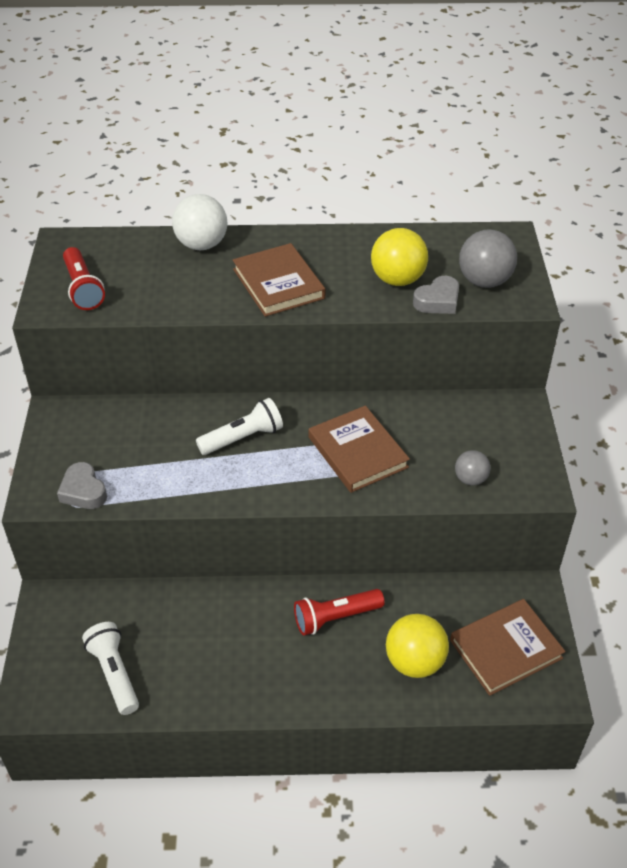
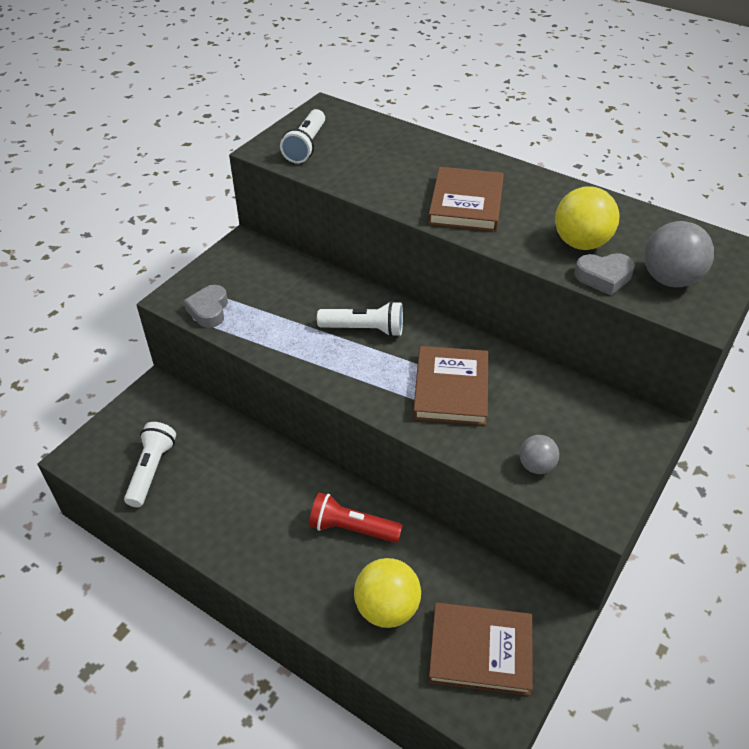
camera: 35 degrees right, 0 degrees up
(83, 288) = (306, 146): red flashlight -> white flashlight
(202, 244) = (431, 149): white ball -> none

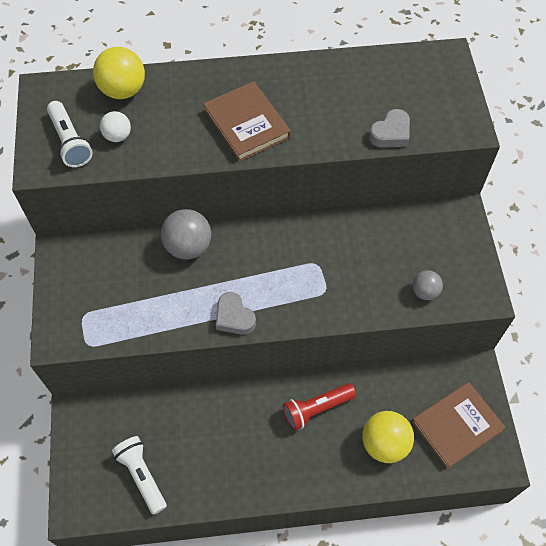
camera: 40 degrees left, 15 degrees up
(209, 310) = (96, 330): grey heart -> grey heart (234, 317)
(347, 160) = (118, 136): none -> white ball
(364, 329) = (227, 265): white flashlight -> none
(451, 389) = (327, 272): brown book -> none
(581, 243) = (353, 112): yellow ball -> yellow ball (123, 90)
(669, 279) = (429, 109): grey ball -> grey ball (188, 246)

